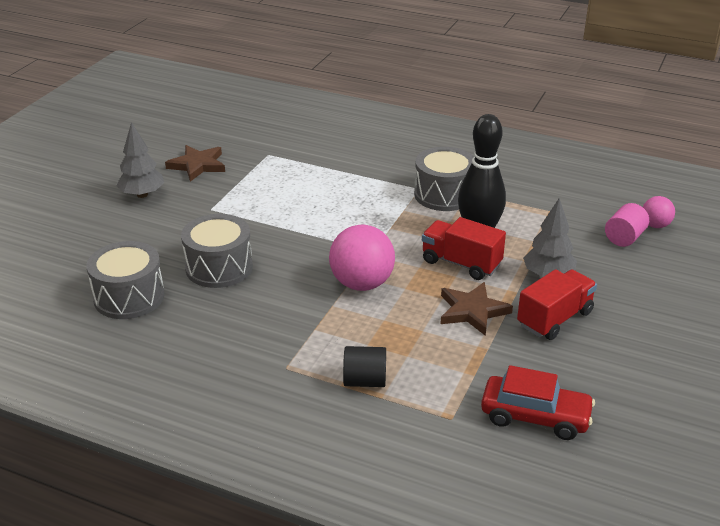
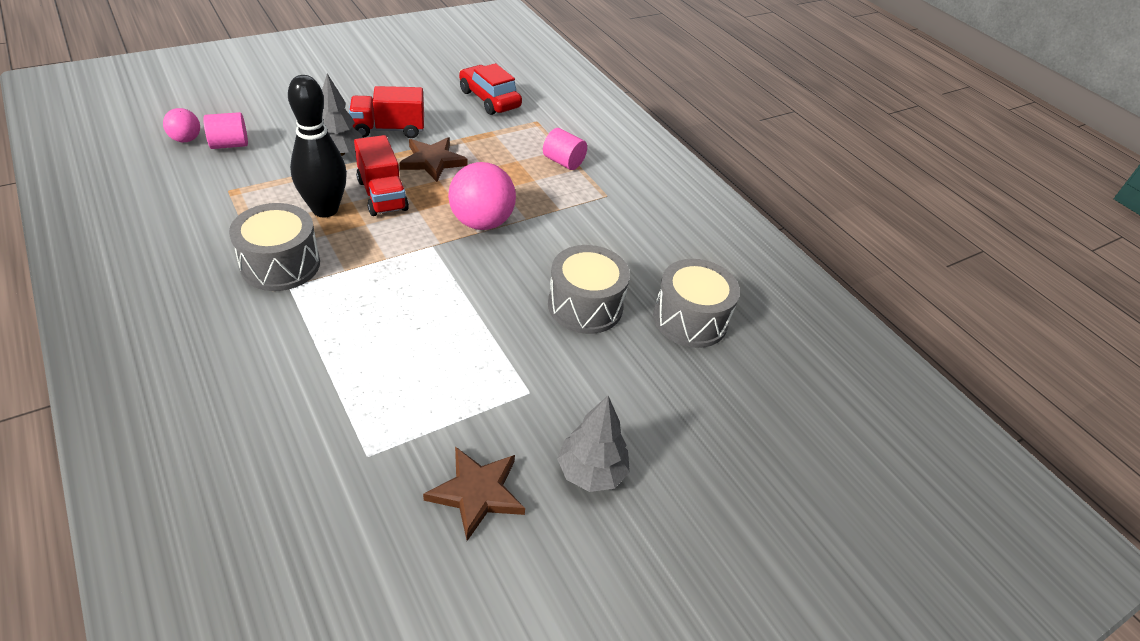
camera: 150 degrees left, 10 degrees up
(365, 381) = (563, 162): black cylinder -> pink cylinder

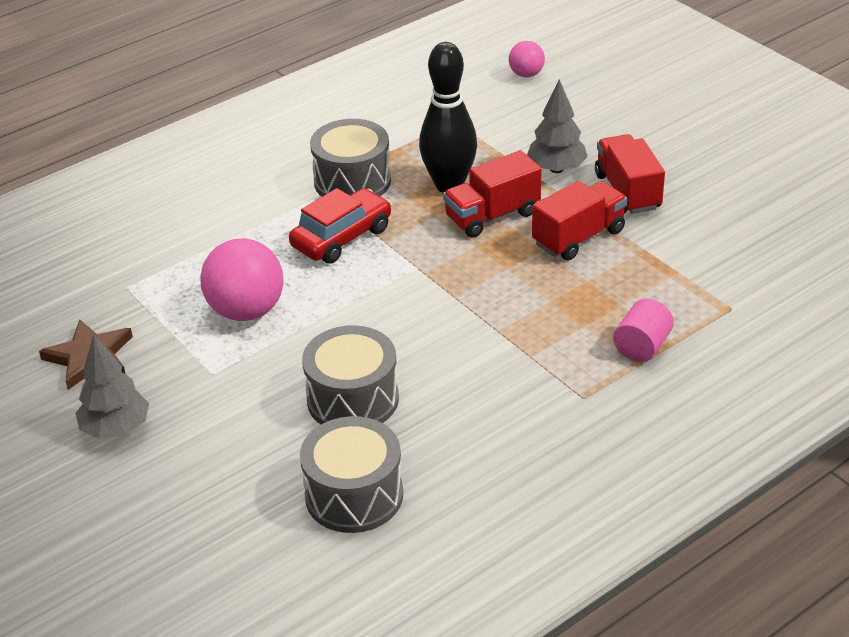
camera: 90 degrees right, 5 degrees down
(229, 144) = (532, 100): pink cylinder -> none
(432, 161) = (578, 237): brown star -> red truck
(481, 222) = (474, 296): pink ball -> pink ball (246, 311)
(489, 99) = (759, 257): red car -> red car (342, 237)

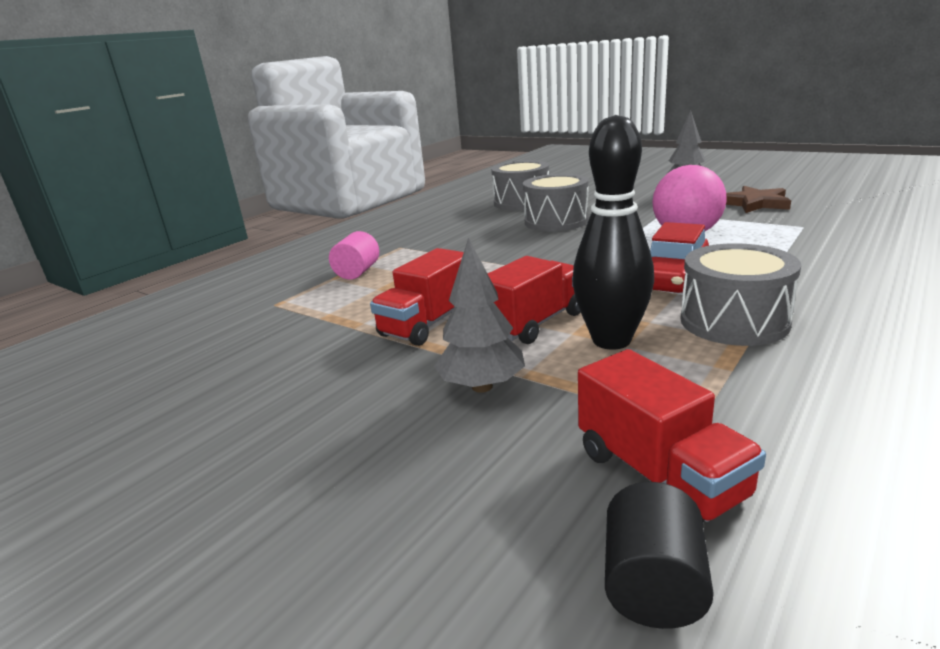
camera: 165 degrees right, 15 degrees down
(526, 74) = (653, 586): pink ball -> black cylinder
(627, 191) = (376, 378): red truck -> red truck (660, 475)

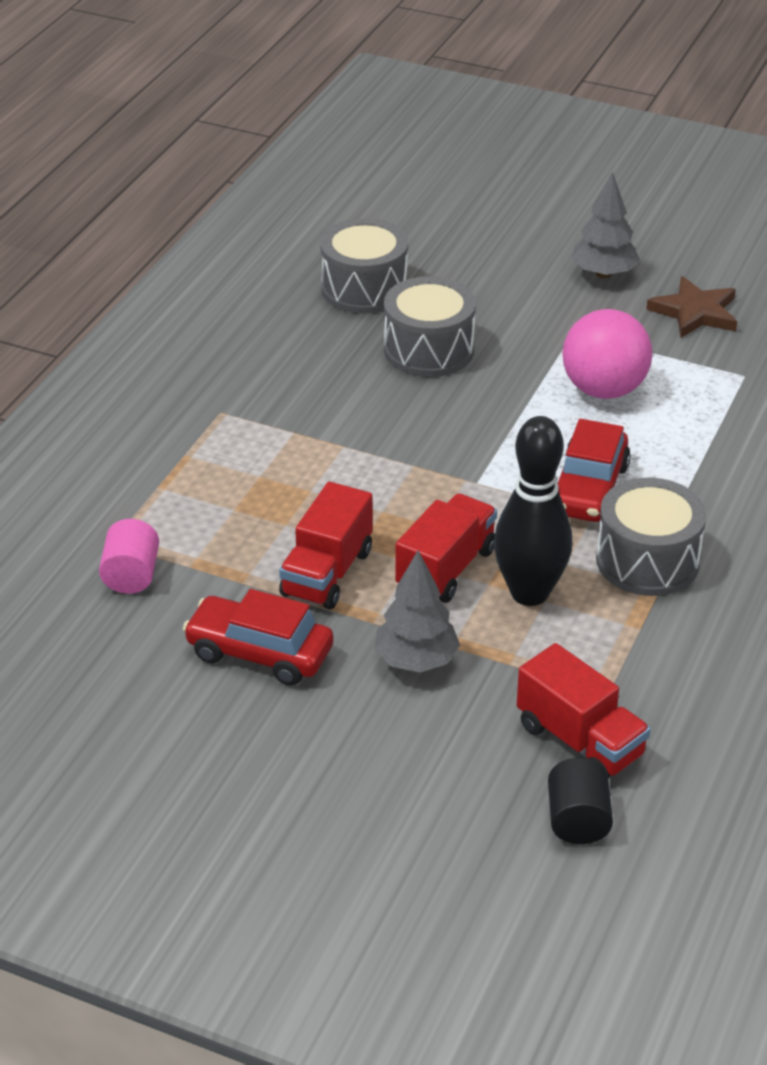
camera: 15 degrees left, 15 degrees up
(335, 374) = (259, 653): none -> red car
(357, 272) = (189, 473): pink cylinder -> pink cylinder (131, 575)

